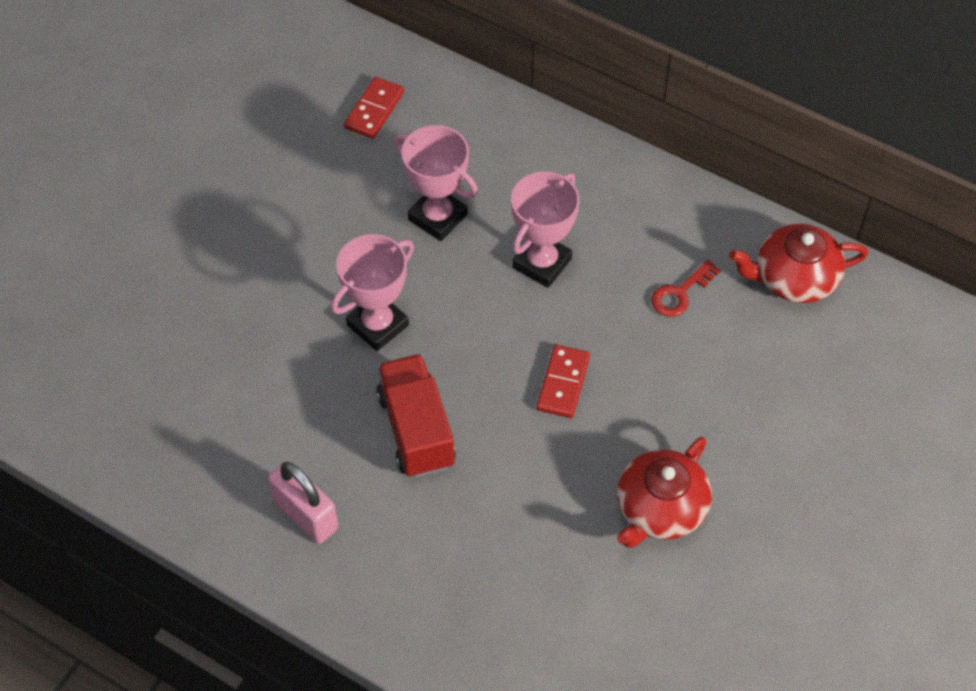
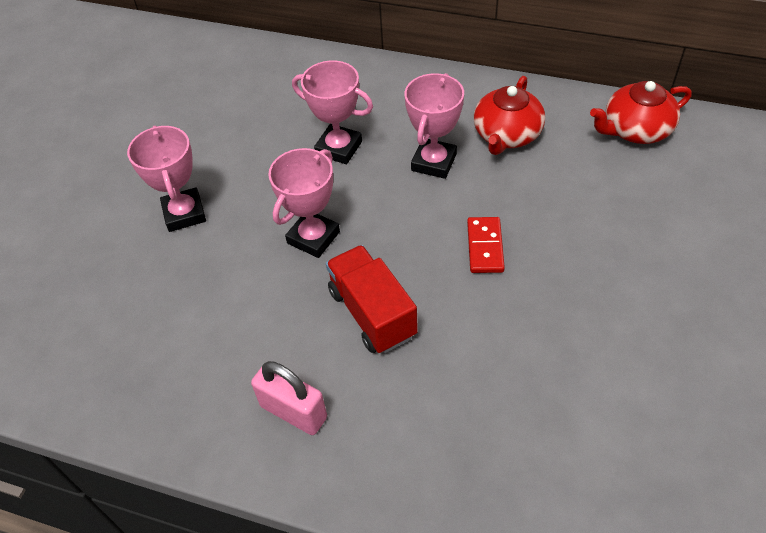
camera: 10 degrees left, 5 degrees down
(242, 260) = (184, 213): none -> pink trophy
(374, 110) = (266, 87): red domino -> none
(660, 509) = (608, 329): red teapot -> red teapot (506, 135)
(680, 293) = (552, 159): red key -> none

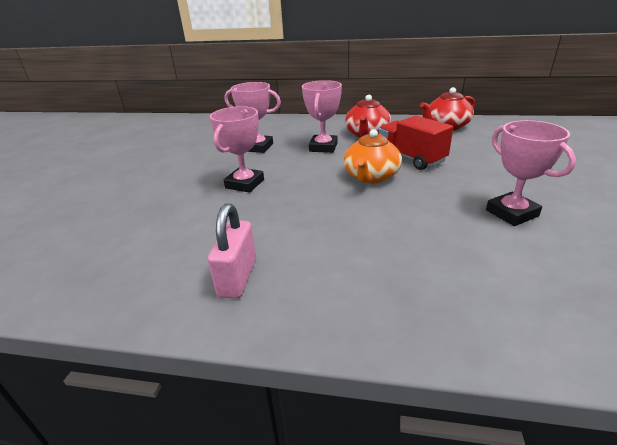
camera: 10 degrees left, 20 degrees down
(184, 213) = (146, 182): pink trophy -> pink trophy (511, 213)
(293, 412) = (237, 277): pink padlock -> pink padlock turned 75 degrees clockwise
(372, 313) = (296, 215): red truck -> red truck (410, 158)
(485, 247) = (371, 177): red domino -> orange teapot

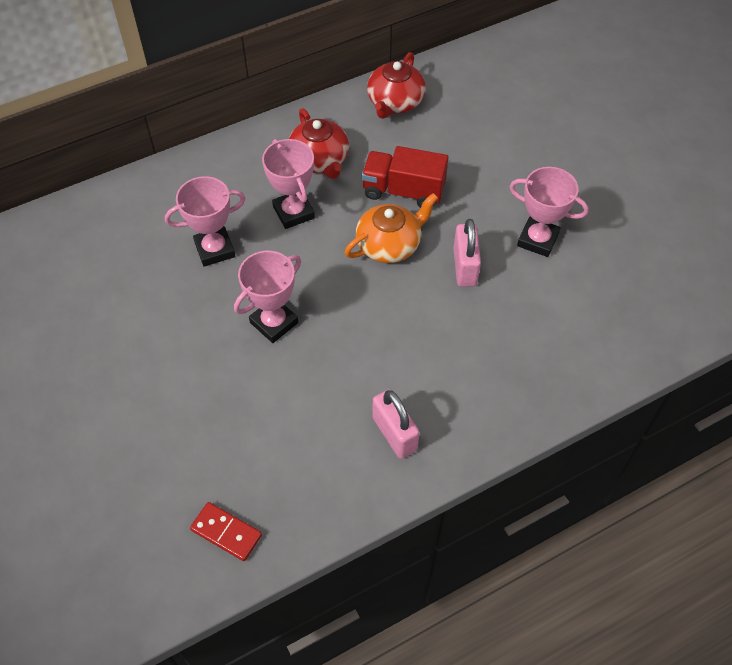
camera: 40 degrees left, 25 degrees up
(43, 271) = (226, 532): none -> red domino
(244, 184) = (274, 322): pink trophy -> pink trophy turned 60 degrees clockwise
(371, 177) = (389, 244): orange teapot -> orange teapot turned 105 degrees counterclockwise
(421, 206) = (465, 267): none -> pink padlock

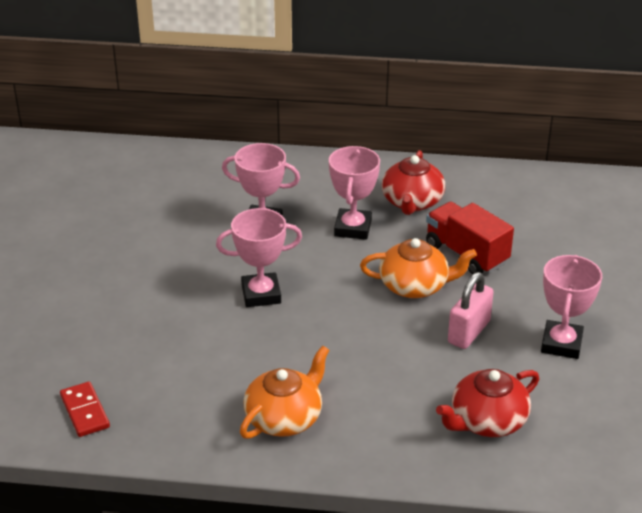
camera: 35 degrees right, 20 degrees down
(394, 434) = (284, 417): pink padlock -> orange teapot
(395, 102) = (523, 189): red teapot -> red teapot (487, 421)
(537, 240) = (561, 344): pink trophy -> pink trophy turned 45 degrees clockwise

